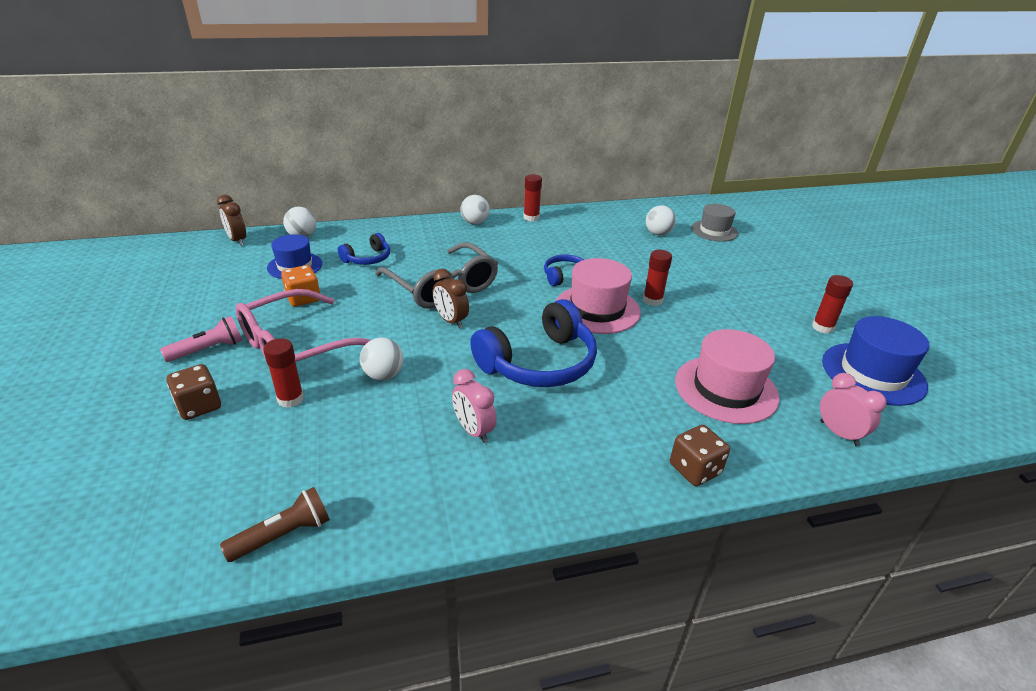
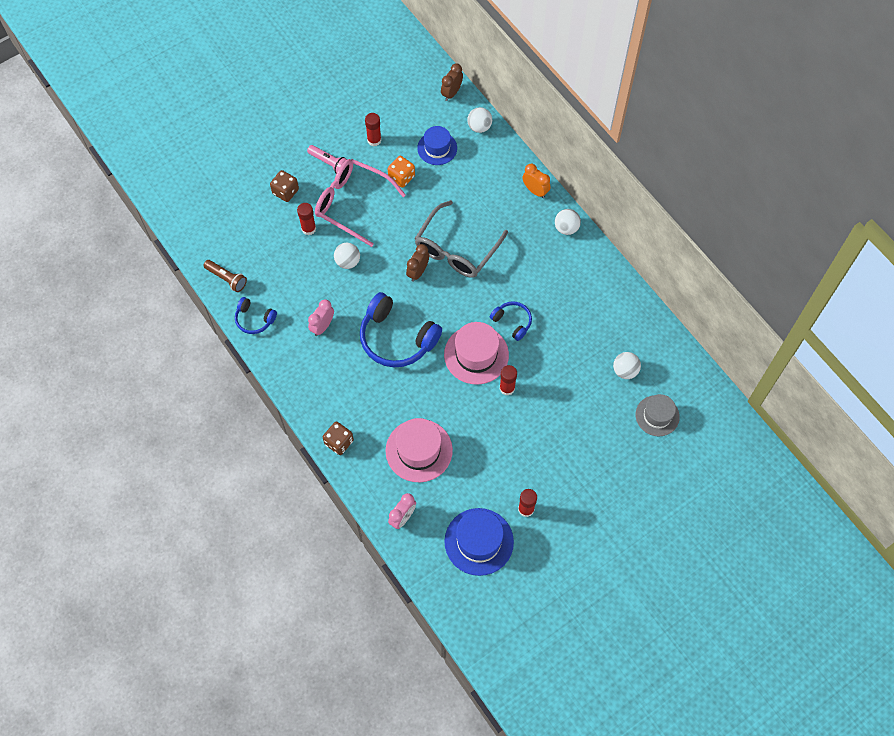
camera: 70 degrees right, 30 degrees up
(368, 259) = (470, 185): blue headphones -> blue headphones (254, 319)
(415, 227) = (535, 191): none -> orange clock
(531, 218) = (600, 265): red glue stick -> red glue stick (374, 140)

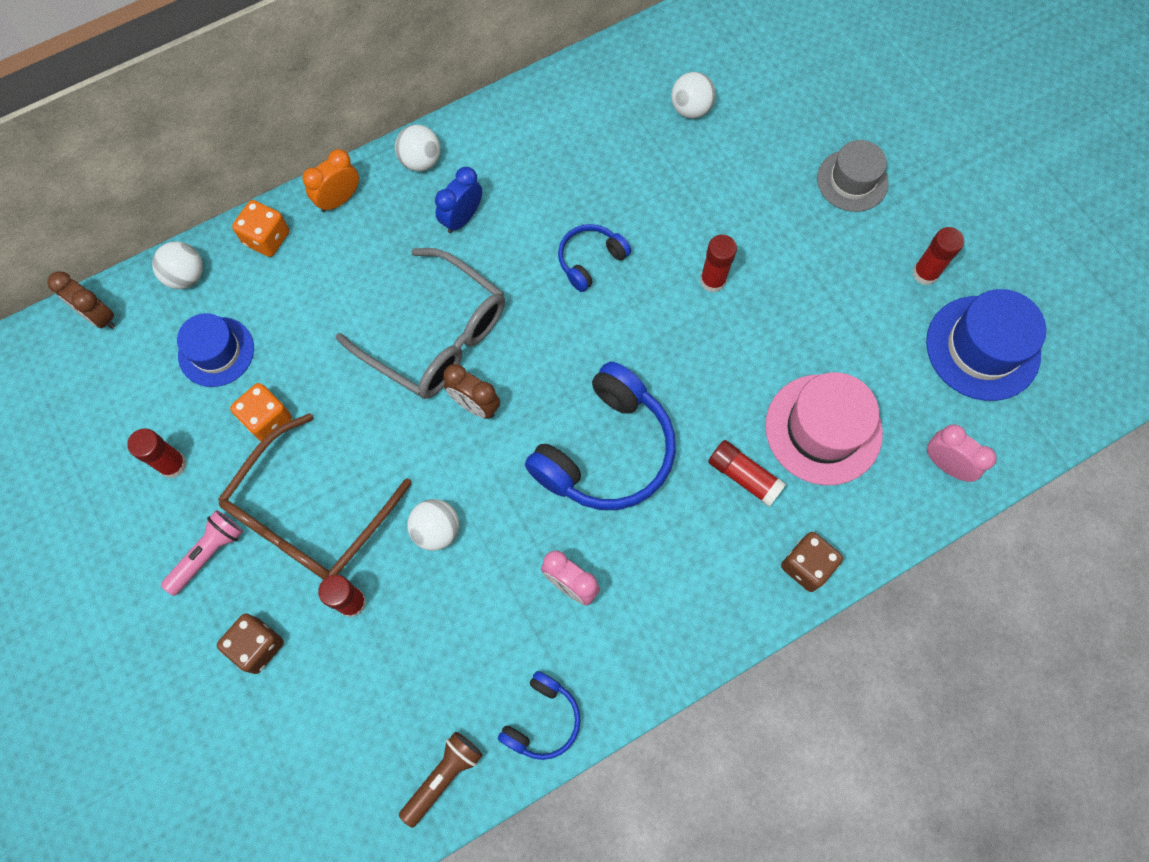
camera: 85 degrees left, 5 degrees up
(352, 203) = (309, 514): pink glasses -> brown glasses
(387, 409) = (744, 476): none -> red glue stick
(476, 354) = (647, 322): pink hat -> none
(506, 160) = (267, 238): none -> orange dice
(531, 253) = (462, 218): none -> blue clock
(657, 415) = (768, 76): grey hat -> grey hat (852, 181)

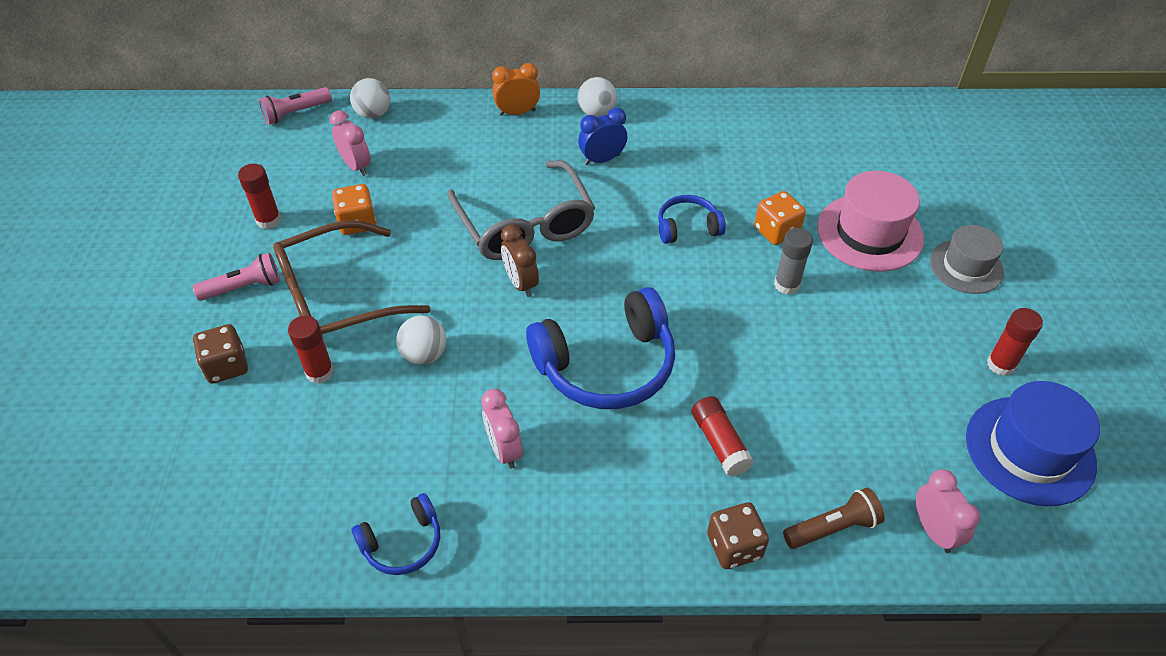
camera: 30 degrees right, 20 degrees down
(99, 317) = (296, 113): brown clock -> pink flashlight
(216, 352) = (356, 166): blue hat -> pink clock
(267, 238) = (447, 114): orange dice -> orange dice (776, 231)
(443, 777) = (287, 541): brown flashlight -> brown flashlight (832, 528)
(690, 109) = (844, 162): white ball -> none
(712, 280) = (787, 284): red glue stick -> grey glue stick
(823, 429) = (821, 442): pink hat -> pink hat (869, 233)

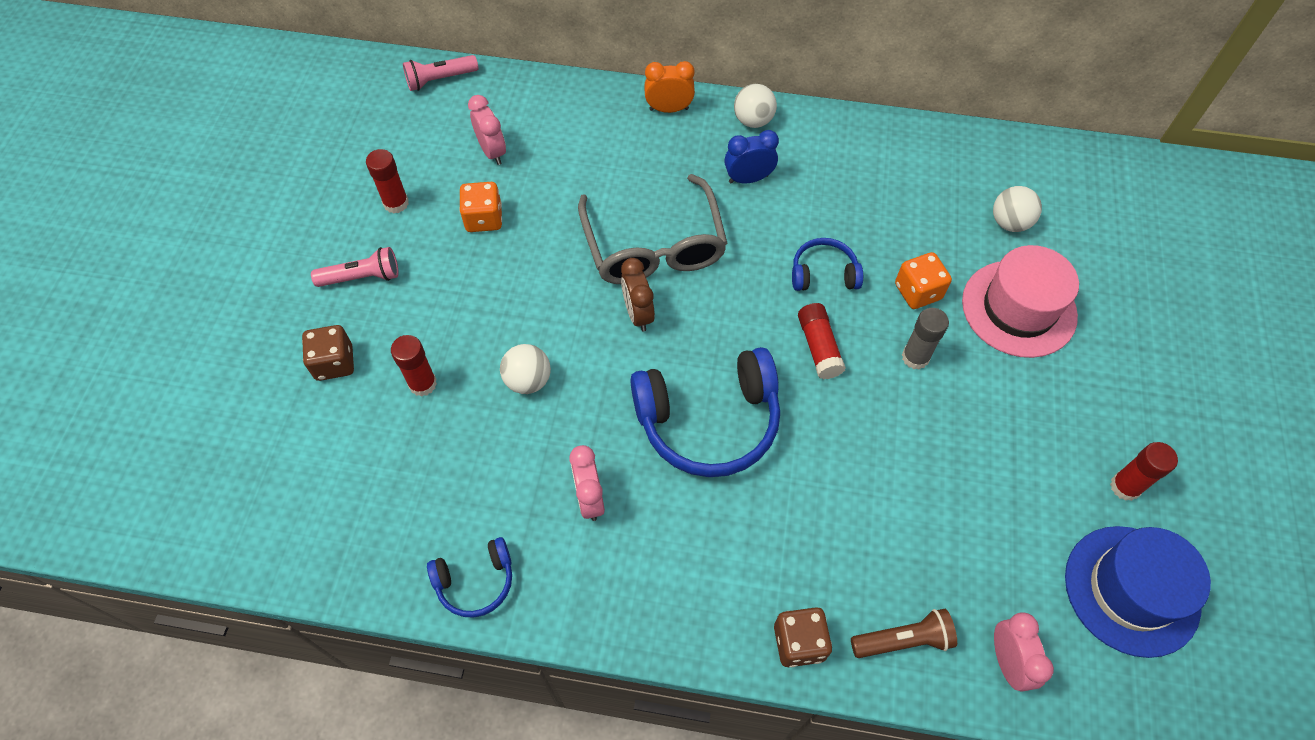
camera: 10 degrees right, 10 degrees up
(337, 297) = (451, 302): brown glasses -> none
(373, 114) = (519, 91): white ball -> white ball (1009, 223)
(719, 443) = (807, 527): red glue stick -> red glue stick (819, 347)
(966, 266) = (1115, 365): grey hat -> none

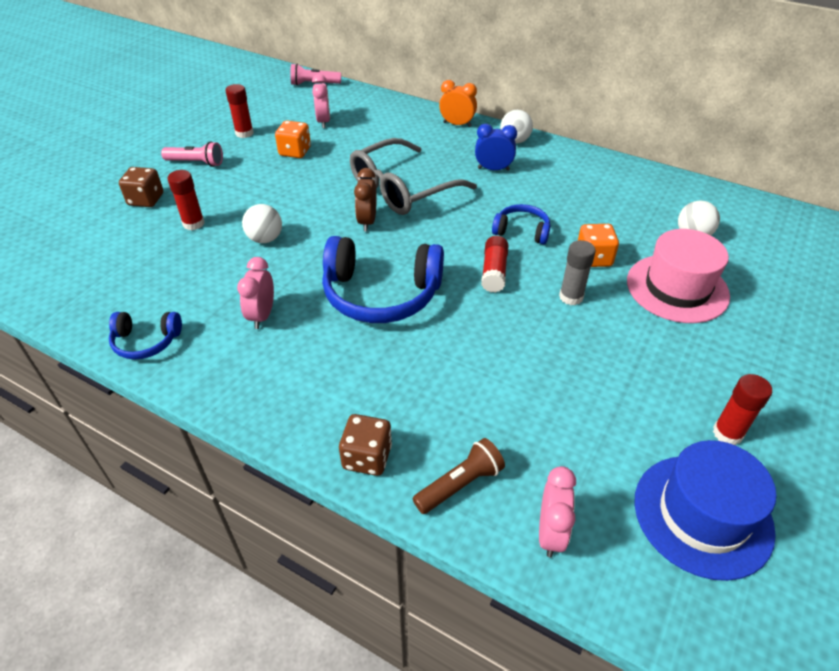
camera: 20 degrees right, 15 degrees down
(654, 246) = (402, 189): grey glasses -> grey glasses turned 45 degrees clockwise
(903, 640) = (460, 484): brown flashlight -> brown flashlight turned 45 degrees counterclockwise

